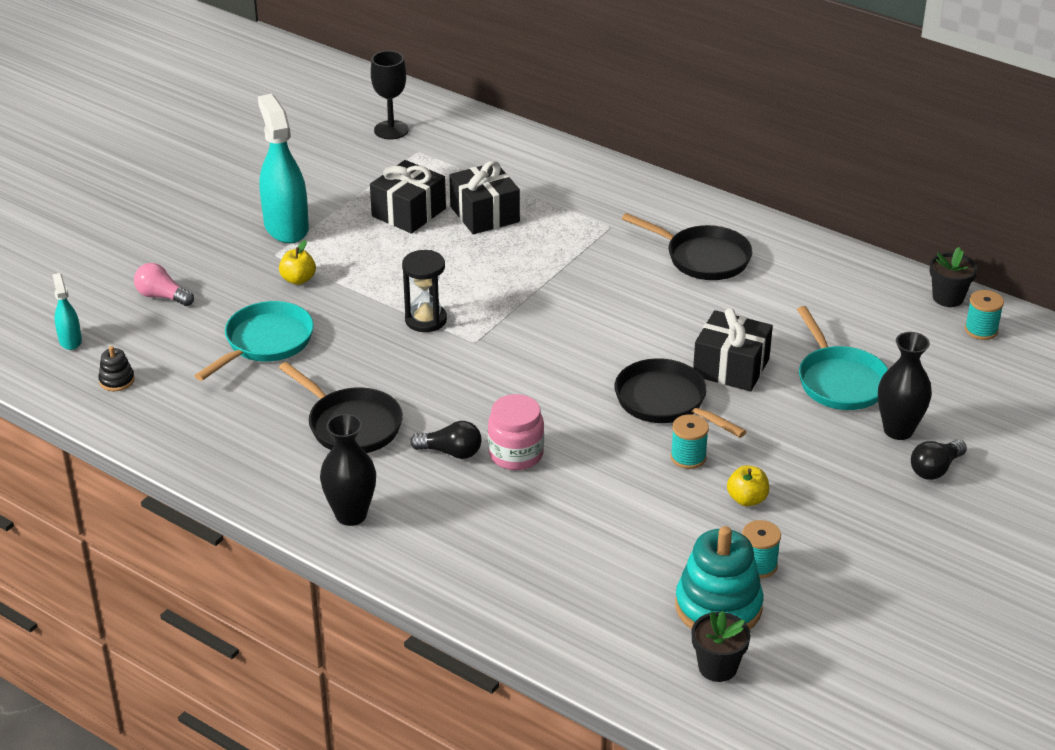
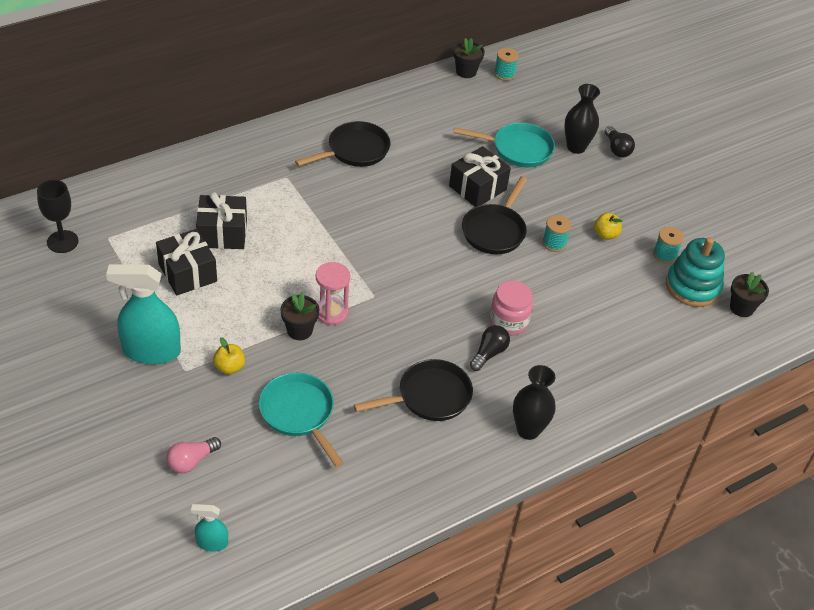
camera: 70 degrees left, 10 degrees up
(117, 380) = (289, 525): black stacking toy -> none
(383, 307) = (299, 330): none -> black flower pot
(426, 320) = (331, 312): black hourglass -> pink hourglass
(665, 402) = (495, 231): black pan -> black pan turned 45 degrees counterclockwise

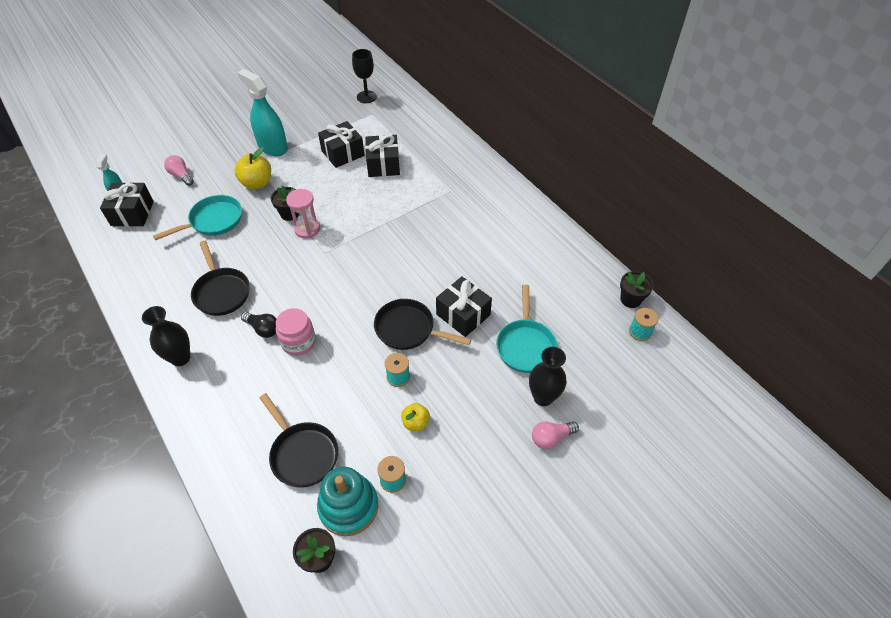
camera: 90 degrees right, 5 degrees up
(151, 351) = (272, 147): turquoise spray bottle -> turquoise spray bottle turned 45 degrees counterclockwise
(229, 367) = (257, 183): yellow apple -> yellow apple, size x1.64
(265, 516) = (132, 213): none -> black gift
(355, 150) = (491, 228): black pan -> black pan (302, 454)
(617, 149) = (551, 438): black light bulb -> pink light bulb

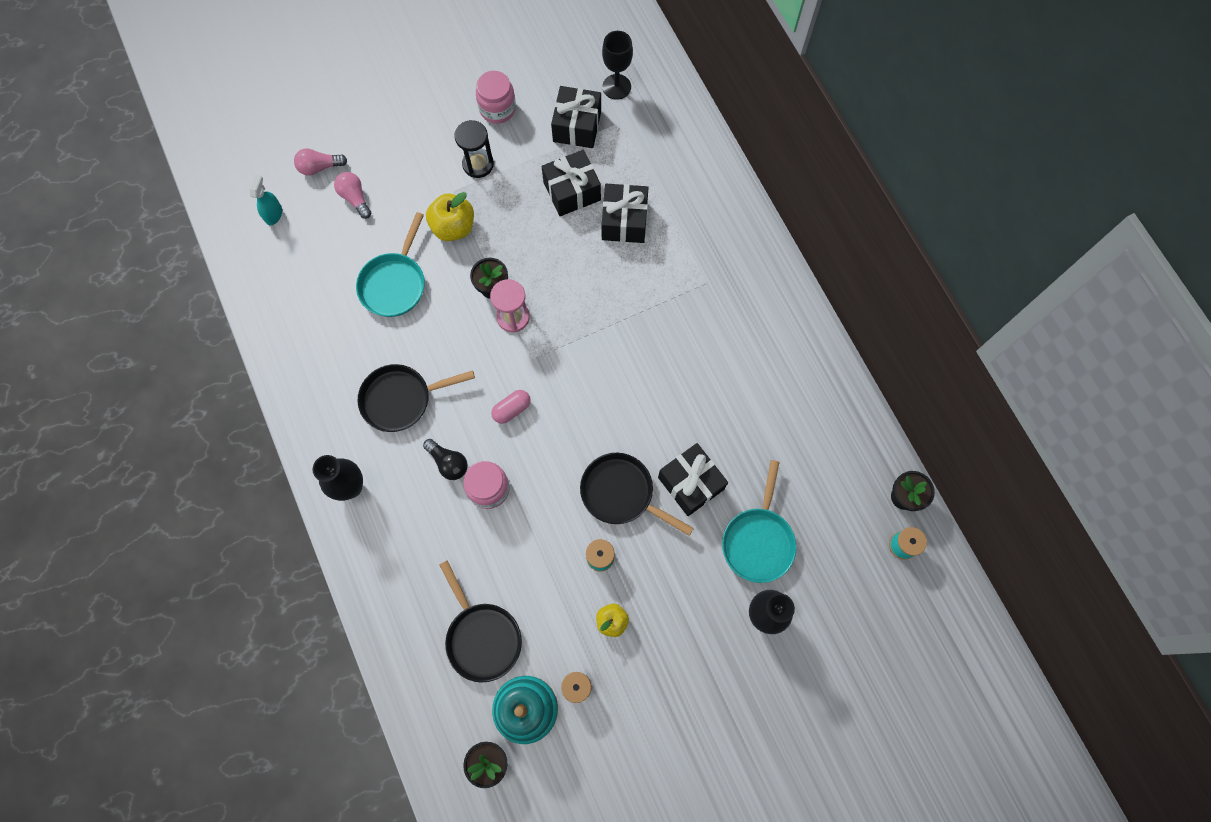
camera: 10 degrees right, 20 degrees up
(132, 213) = (292, 254): black gift -> black gift (577, 126)
(213, 221) = (394, 283): turquoise pan -> turquoise pan turned 135 degrees clockwise
(221, 292) = (401, 399): black pan -> black pan turned 90 degrees clockwise
(272, 147) = (478, 164): turquoise spray bottle -> black hourglass
(284, 117) = (497, 109): none -> pink jar
(312, 286) = (512, 409): none -> pink capsule
(551, 438) = (762, 668): pink light bulb -> pink light bulb (319, 167)

